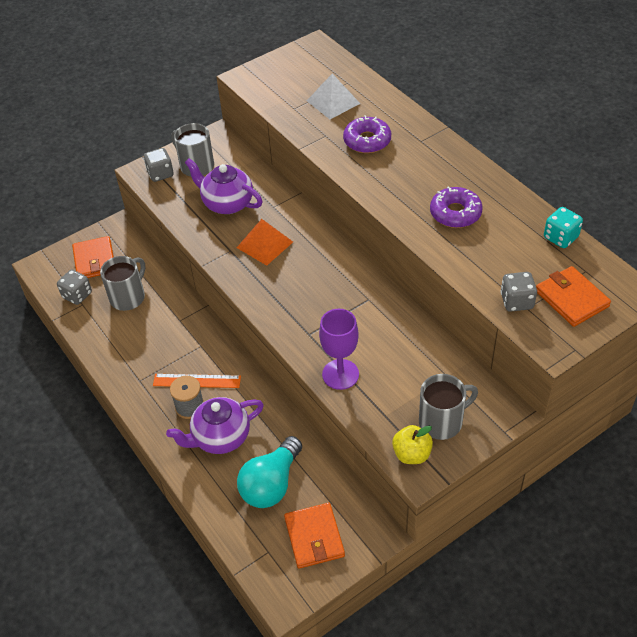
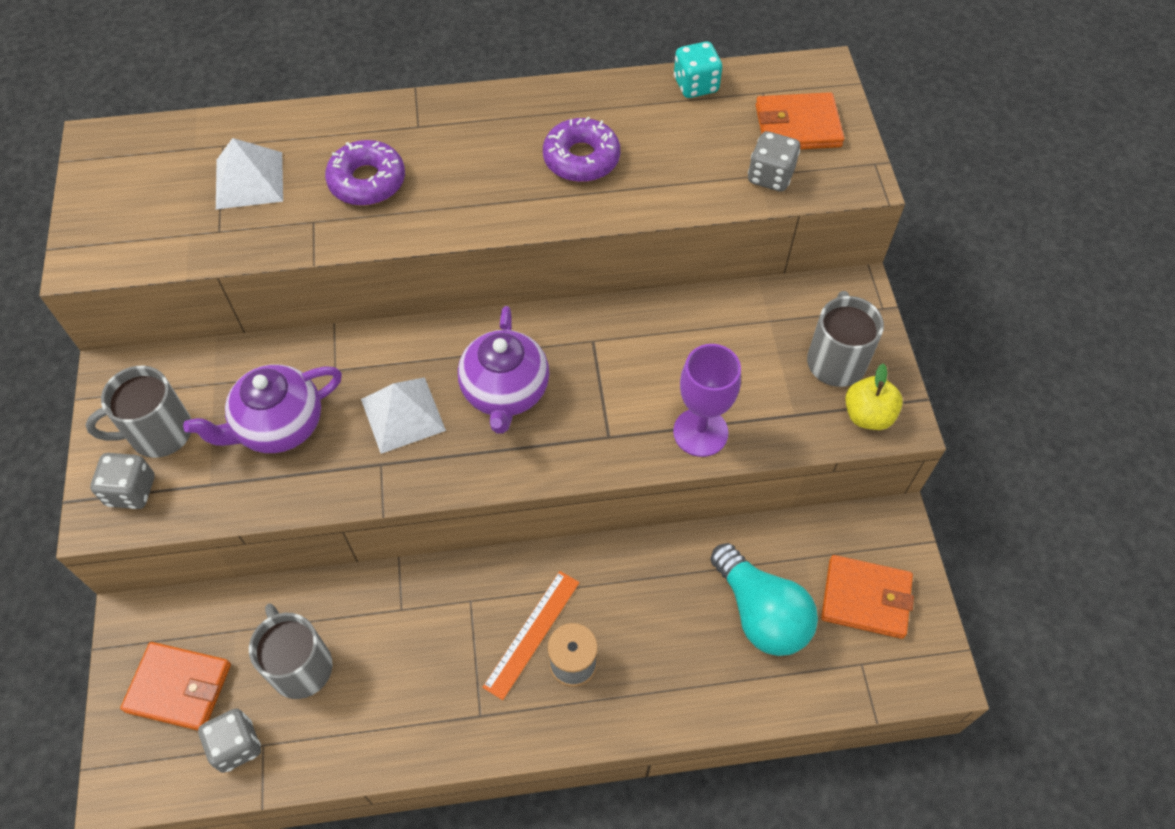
camera: 65 degrees left, 10 degrees up
(220, 438) = (650, 645): purple teapot -> purple teapot (505, 392)
(265, 244) = (403, 414): orange pyramid -> white pyramid

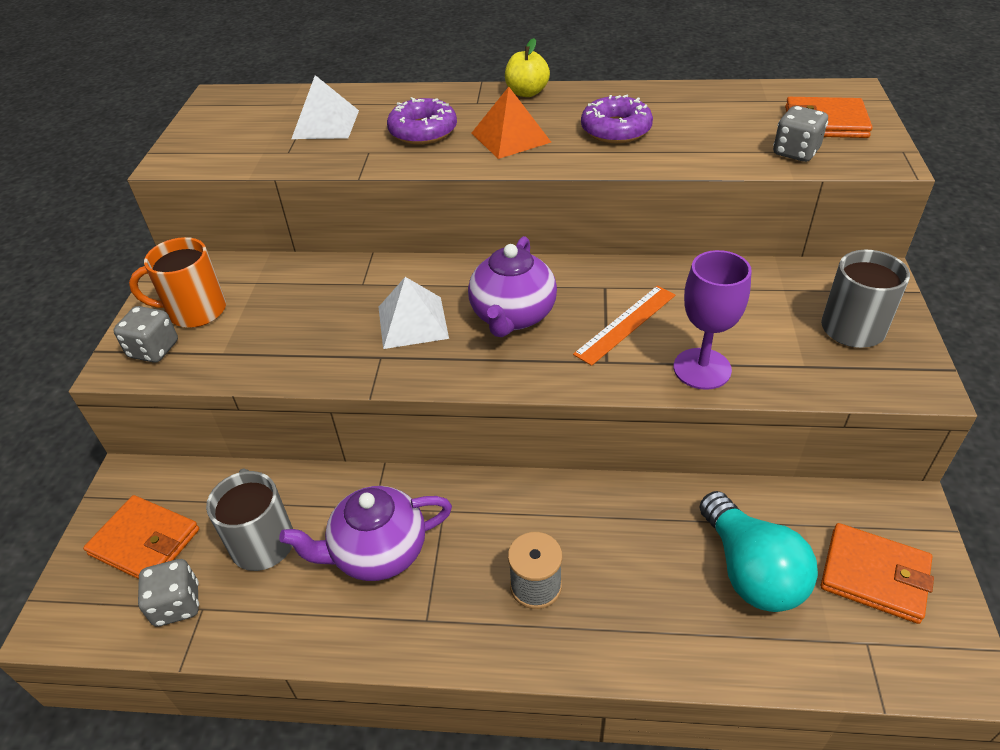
camera: 15 degrees right, 15 degrees down
(159, 433) = (195, 311): grey mug -> orange mug
(278, 426) = (299, 318): purple teapot -> purple teapot (377, 552)
(468, 182) = (510, 137): none -> orange pyramid
(532, 634) = (498, 550): orange ruler -> orange ruler (626, 324)
(695, 85) = (730, 93): turquoise dice -> none
(868, 415) = (886, 375): yellow apple -> yellow apple (527, 92)

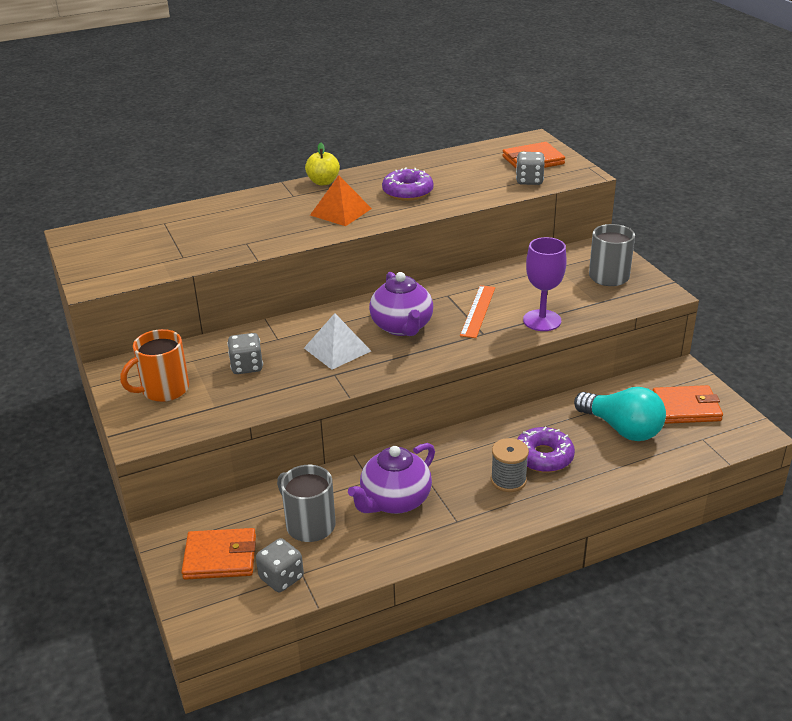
camera: 30 degrees left, 10 degrees down
(154, 350) = (157, 421): grey dice -> grey dice (247, 366)
(326, 124) = (191, 233): white pyramid -> none
(423, 131) = (273, 221): purple donut -> purple donut (543, 457)

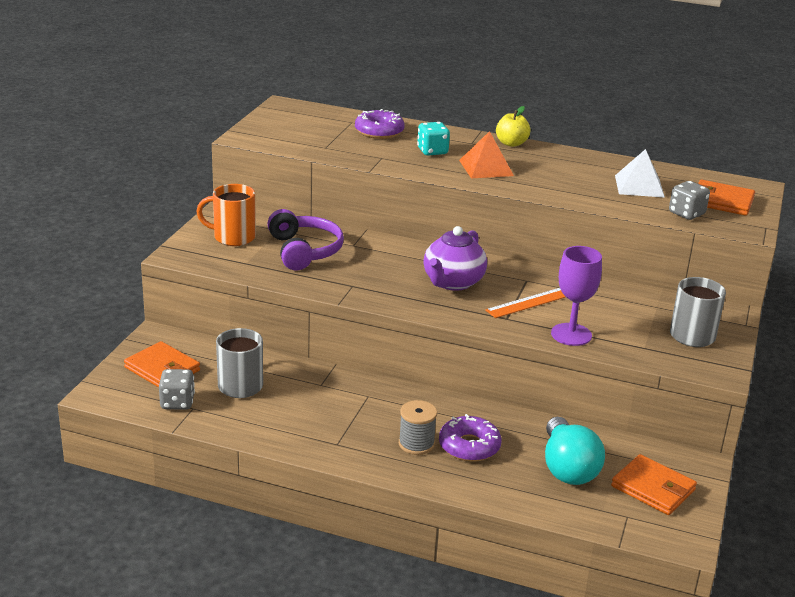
camera: 40 degrees right, 5 degrees down
(247, 366) = (304, 251): grey dice -> purple headphones
(276, 217) = (432, 151): none -> turquoise dice
(337, 349) = (381, 272): white pyramid -> white pyramid (639, 186)
(394, 501) = (316, 406): purple teapot -> none
(407, 192) = (564, 177): purple donut -> purple donut (379, 131)

